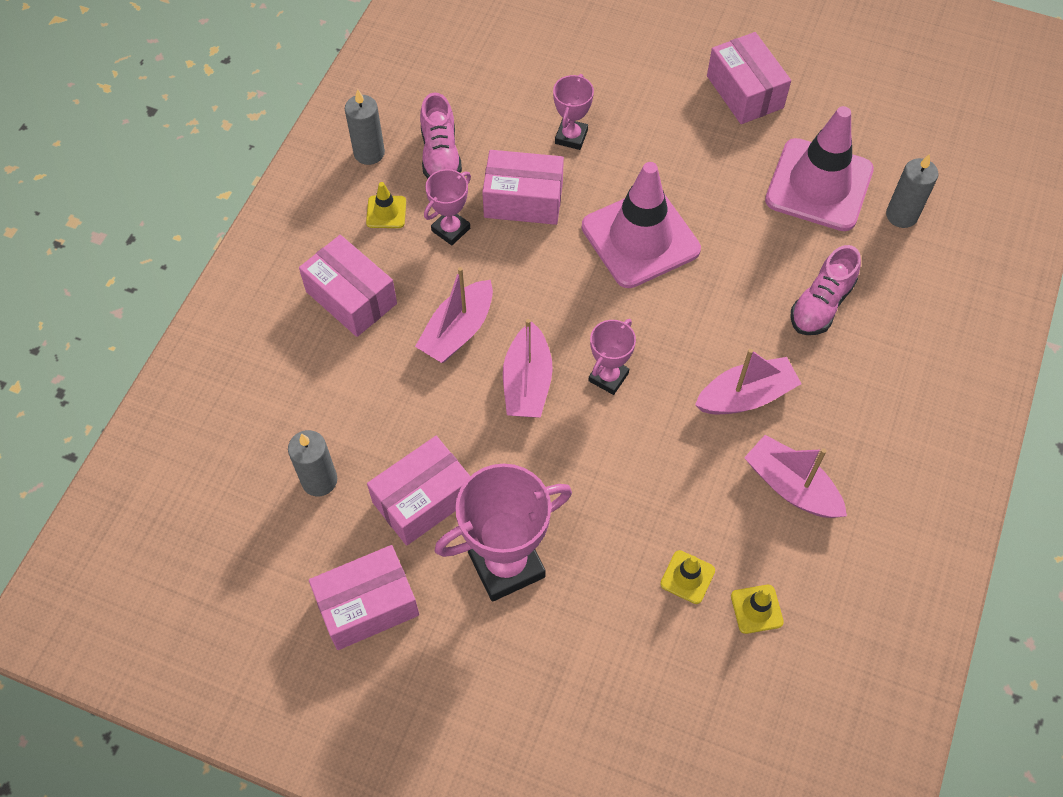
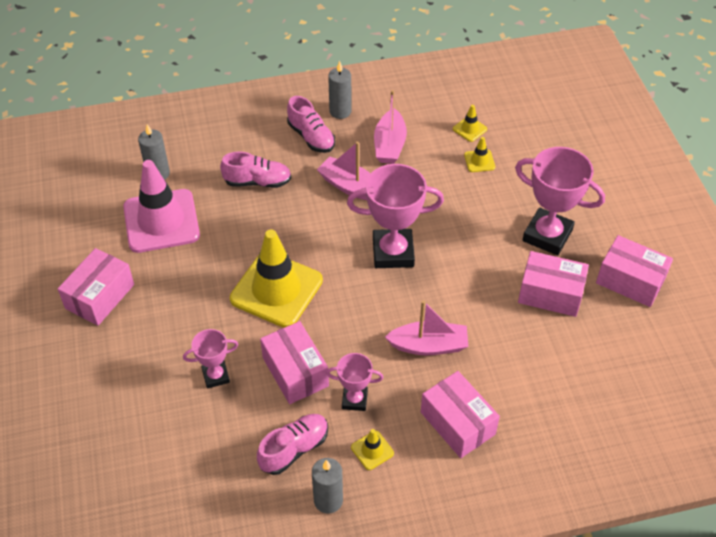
camera: 125 degrees left, 10 degrees down
(319, 480) = (590, 352): grey candle -> grey candle (340, 111)
(351, 297) = (457, 423): pink box -> pink box turned 45 degrees counterclockwise
(527, 382) = (432, 289): pink boat -> none
(608, 377) = (393, 252): pink trophy -> pink trophy, size x1.83
(640, 238) = (276, 289): pink traffic cone -> yellow traffic cone
(866, 404) = (311, 137): none -> pink shoe

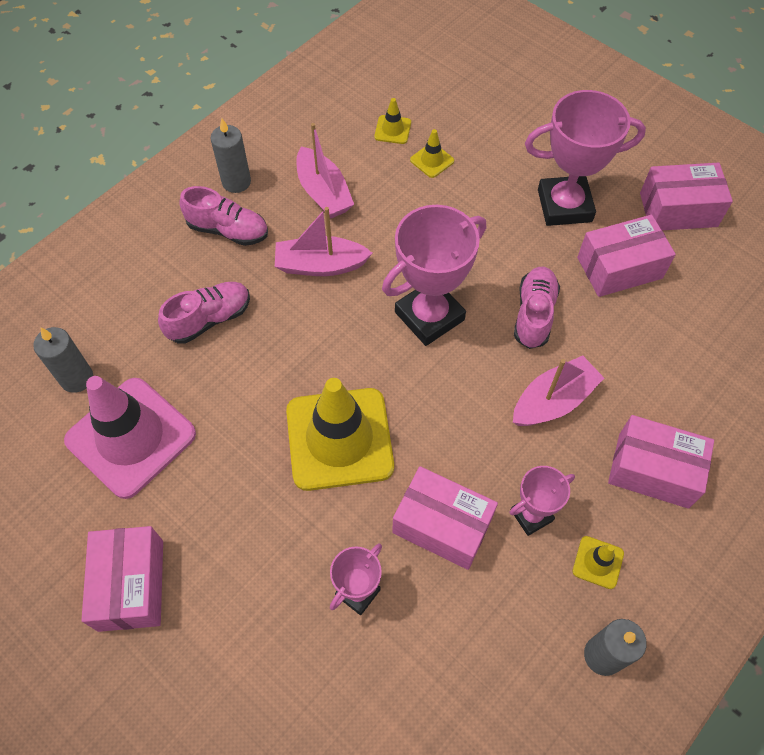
camera: 35 degrees left, 10 degrees up
(294, 449) = (518, 620): pink shoe -> pink shoe (534, 314)

